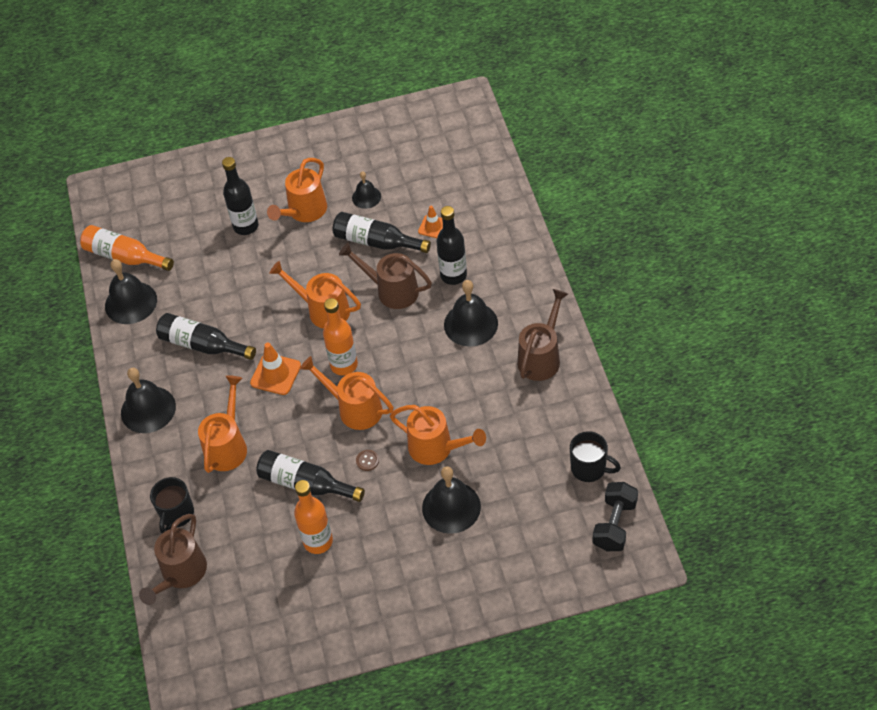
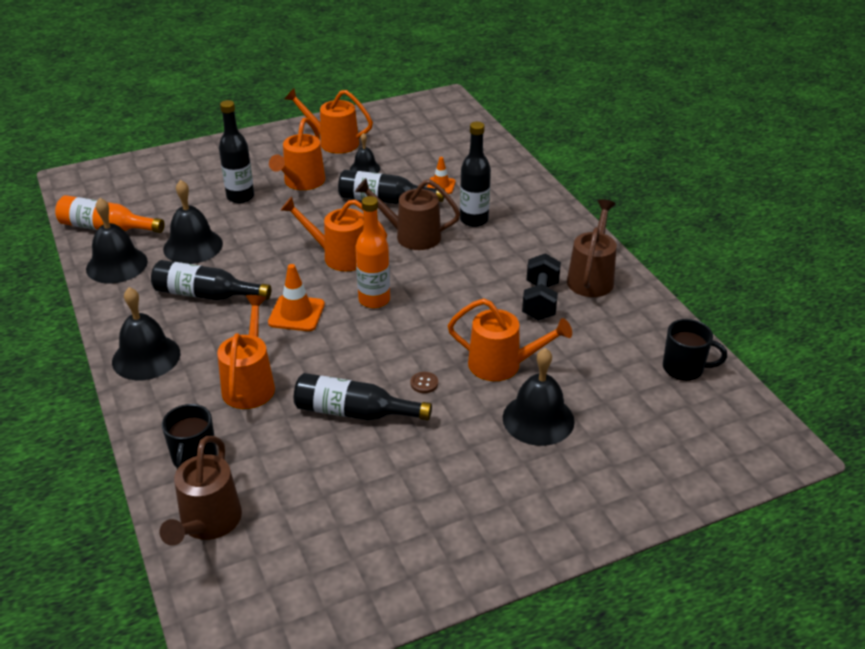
camera: 15 degrees left, 15 degrees down
(318, 541) = (383, 469): orange bottle -> none
(354, 408) = (395, 337): orange watering can -> orange watering can (333, 142)
(470, 324) = (505, 256): black bell -> black bell (193, 246)
(614, 525) = (736, 418): black dumbbell -> black dumbbell (540, 301)

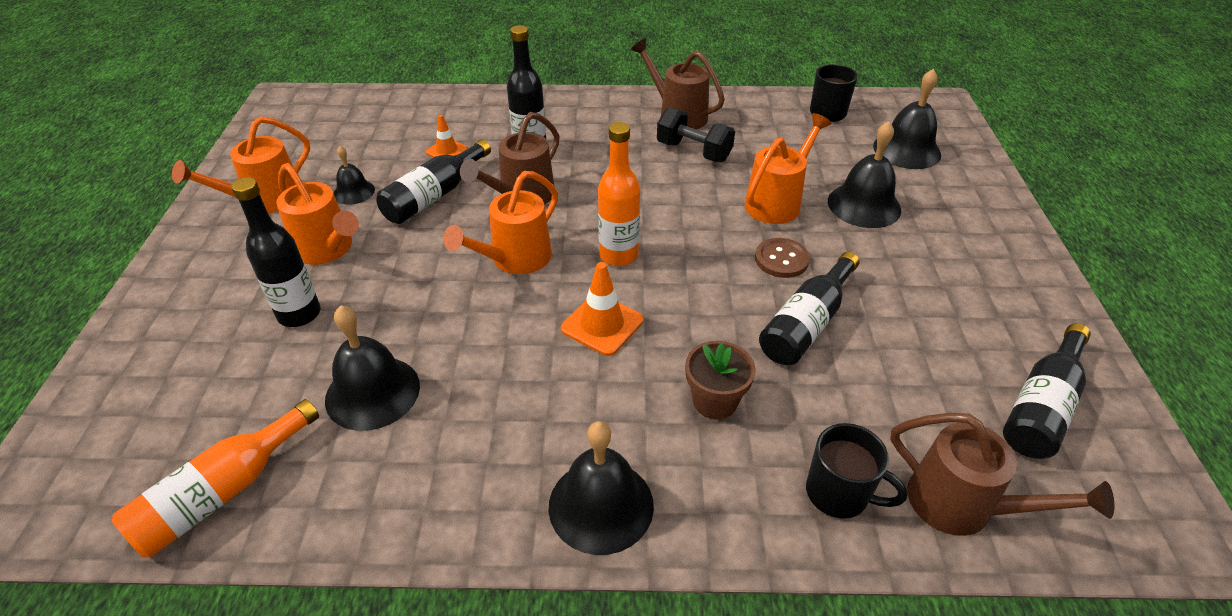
camera: 65 degrees left, 5 degrees up
(116, 265) = (340, 498): black bell -> black bell (906, 150)
(206, 294) = (500, 403): black bottle -> black bottle (1041, 406)
(250, 383) = (715, 401): orange watering can -> brown flower pot
(424, 383) = (781, 259): brown button -> brown button, size x1.70

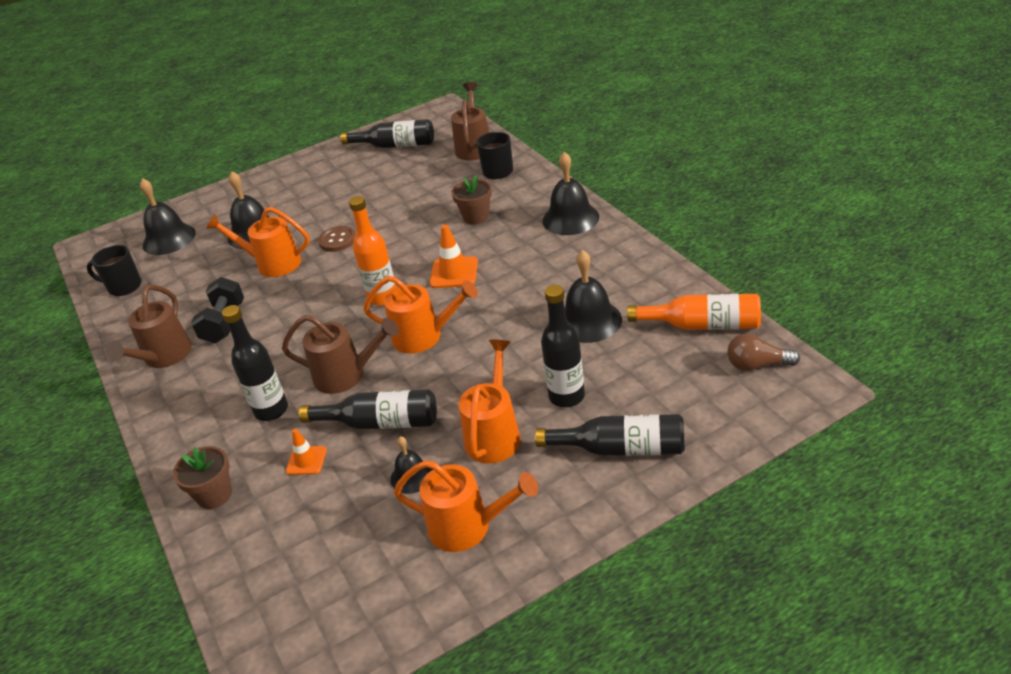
camera: 115 degrees left, 5 degrees down
(104, 495) = (757, 365): none -> brown light bulb
(472, 108) = (214, 495): none -> brown flower pot
(806, 323) = (391, 214): black bottle -> black bottle (621, 449)

